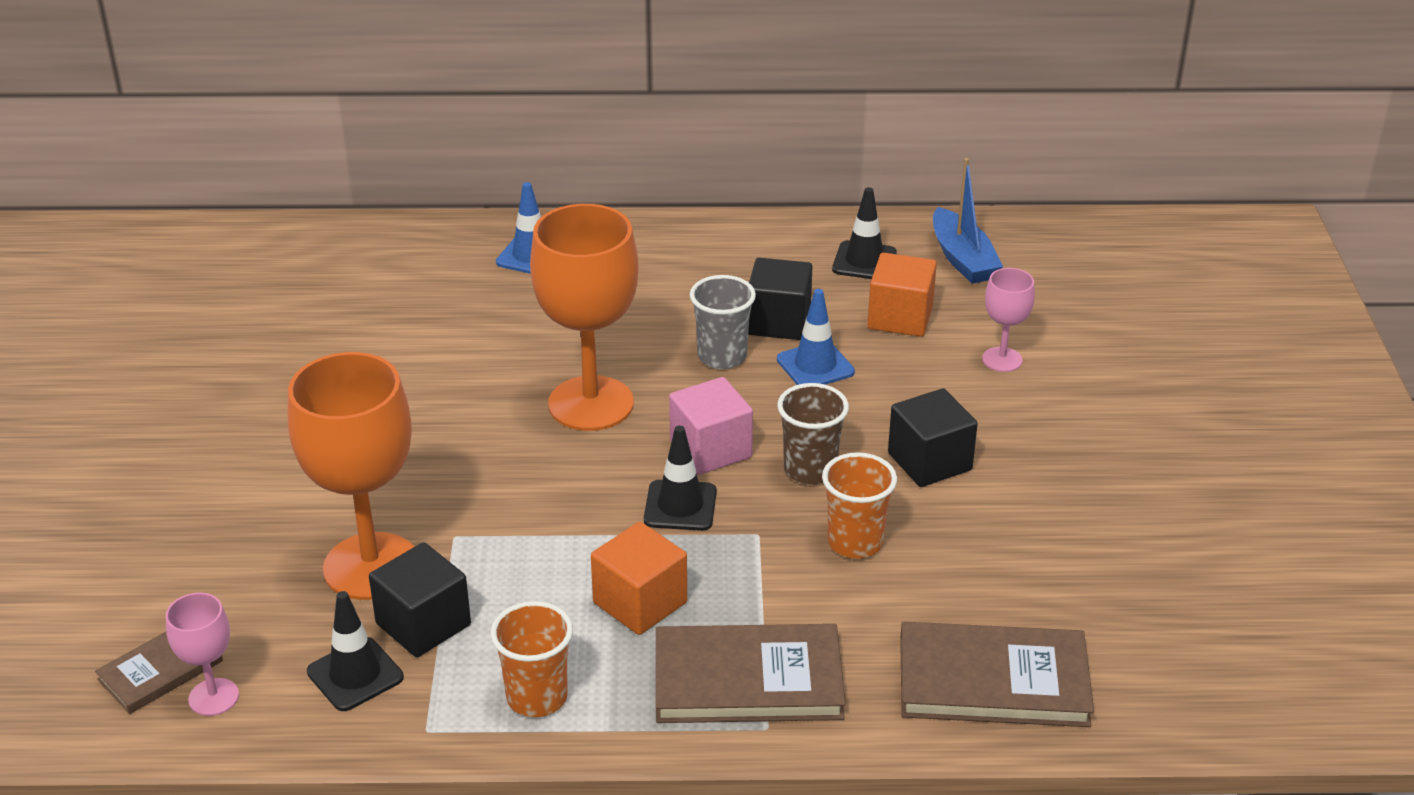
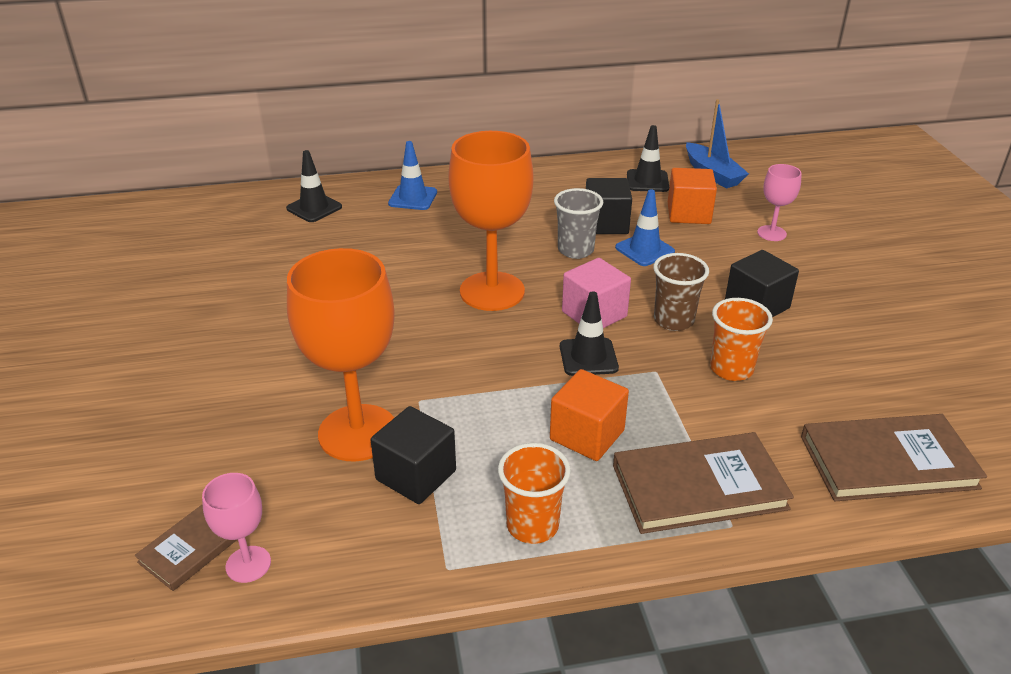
camera: 10 degrees left, 0 degrees up
(355, 675) = (370, 526): black traffic cone -> black traffic cone (314, 208)

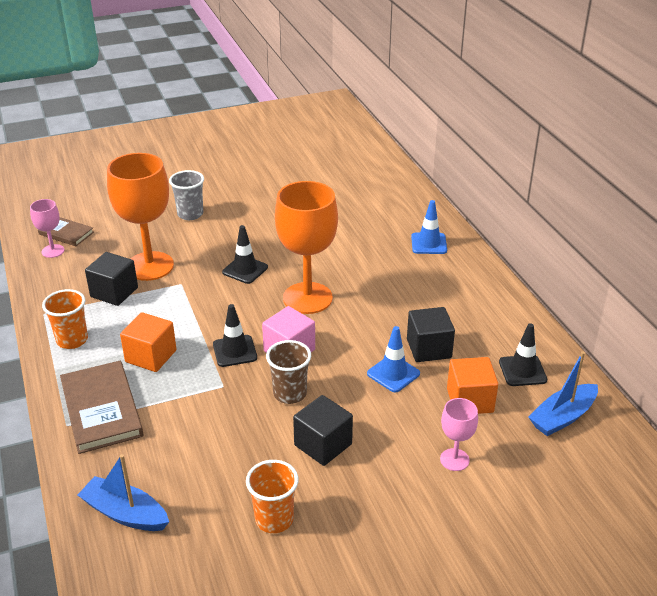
camera: 80 degrees right, 0 degrees up
(314, 208) = (395, 204): black traffic cone -> black traffic cone (245, 270)
(575, 250) = (379, 334): grey cup -> grey cup (190, 214)
(731, 369) = (230, 427): orange cup -> orange cup (274, 519)
(888, 462) = (125, 513): brown book -> blue boat

